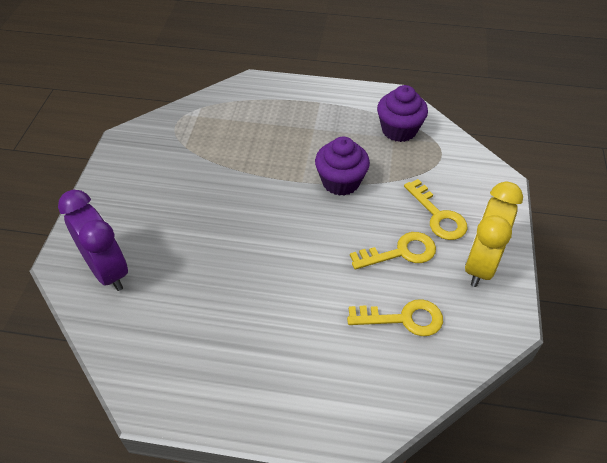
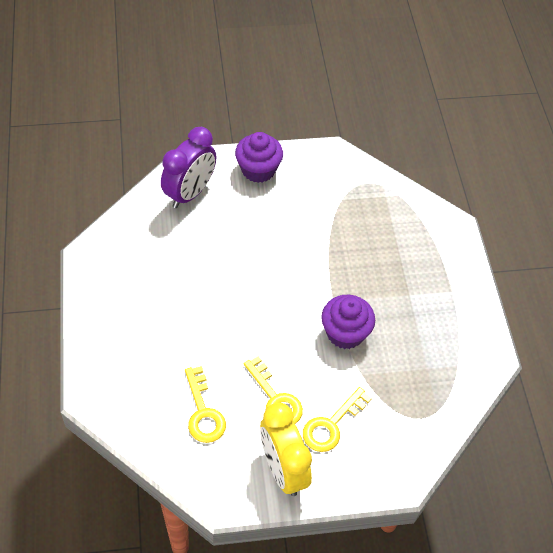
camera: 70 degrees right, 5 degrees up
(399, 130) = (440, 371): purple cupcake -> purple cupcake (258, 170)
(480, 264) = (283, 469): yellow clock -> yellow clock turned 120 degrees counterclockwise

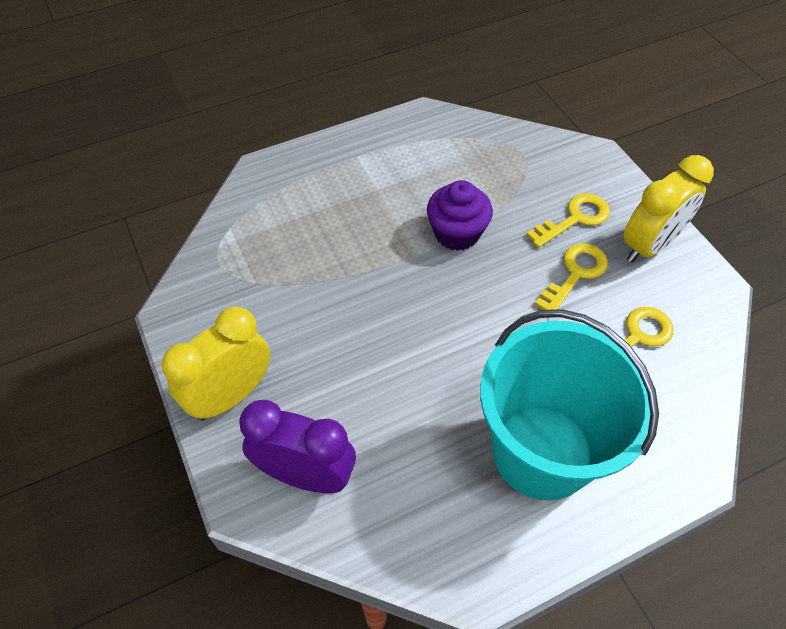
camera: 105 degrees left, 0 degrees up
(146, 315) = (542, 451): none -> turquoise bucket
(258, 170) = (231, 395): purple cupcake -> yellow clock
(331, 425) = (575, 218): yellow key -> yellow key turned 60 degrees counterclockwise

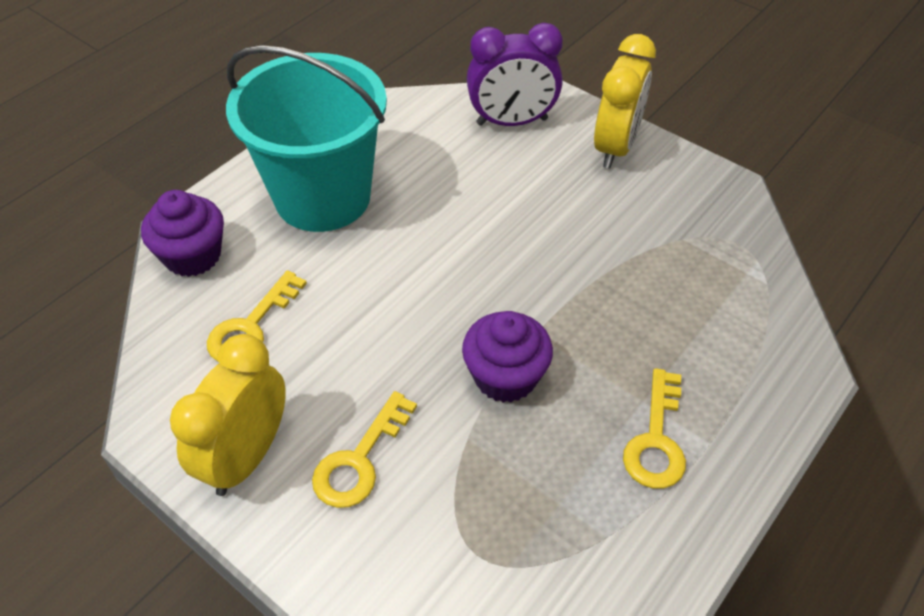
camera: 155 degrees right, 5 degrees down
(575, 274) = (337, 378): yellow key -> yellow key (656, 440)
(681, 429) = (193, 256): none -> purple cupcake

